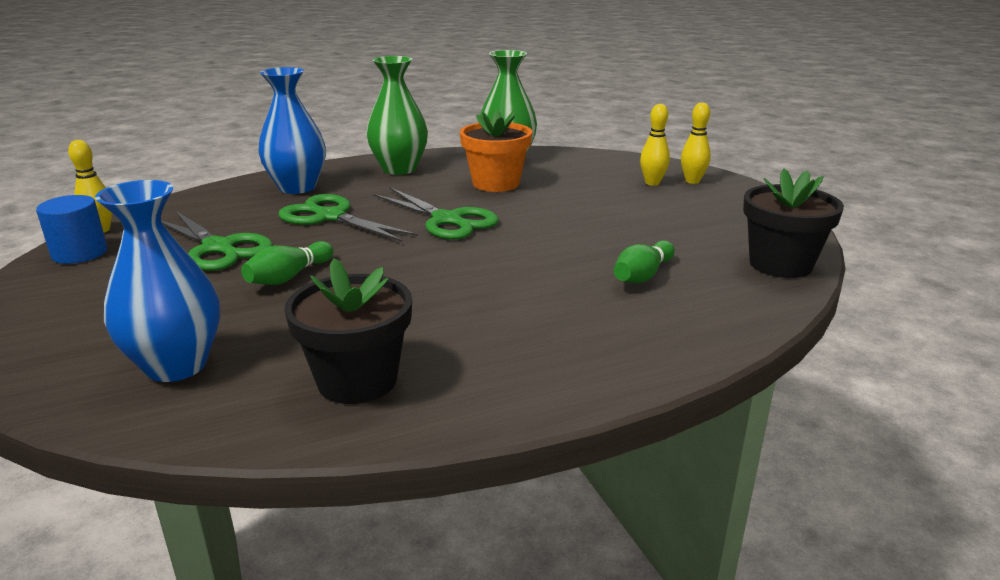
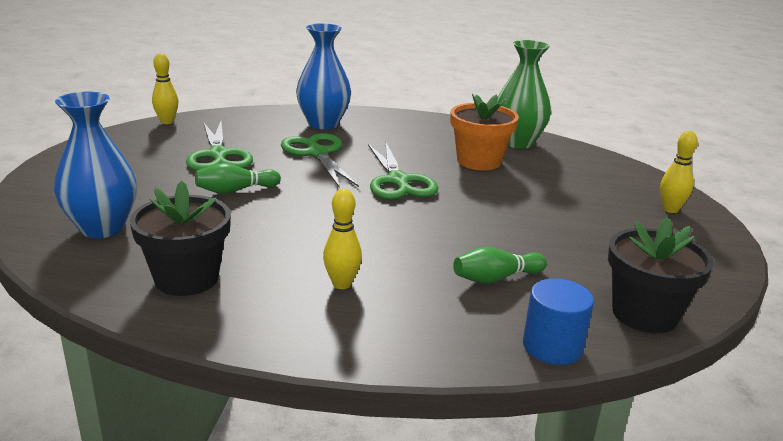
camera: 30 degrees right, 0 degrees up
(79, 253) = (138, 134): blue cylinder -> blue cylinder (552, 346)
(399, 169) = (417, 128): green vase -> none
(652, 183) = (625, 200): yellow bowling pin -> yellow bowling pin (342, 284)

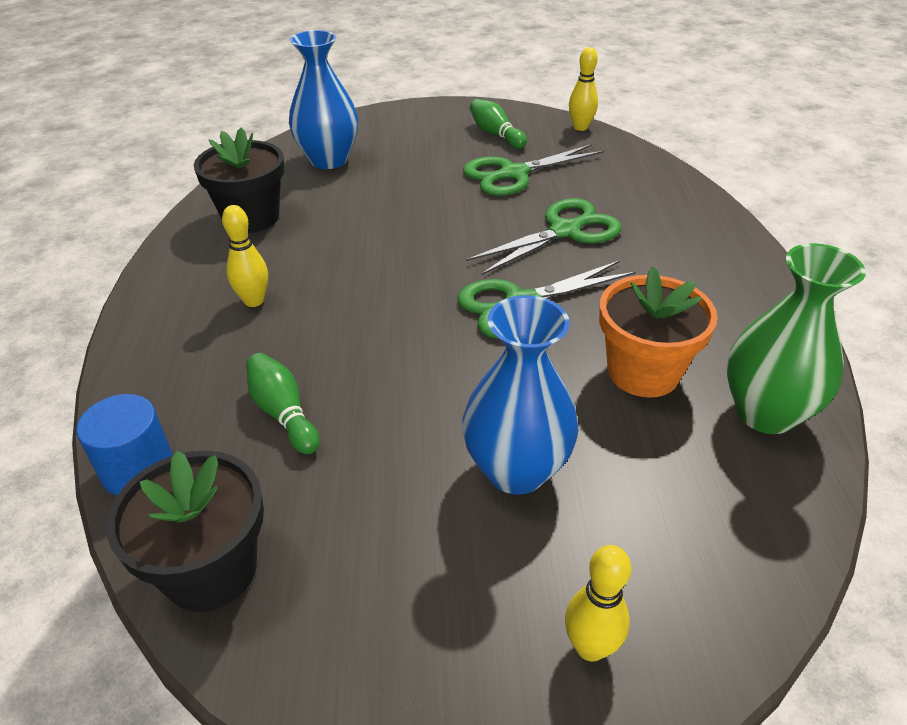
camera: 80 degrees right, 15 degrees up
(235, 190) = (432, 202): green bowling pin -> green bowling pin (495, 134)
(323, 124) = (667, 218): blue vase -> blue vase (516, 470)

